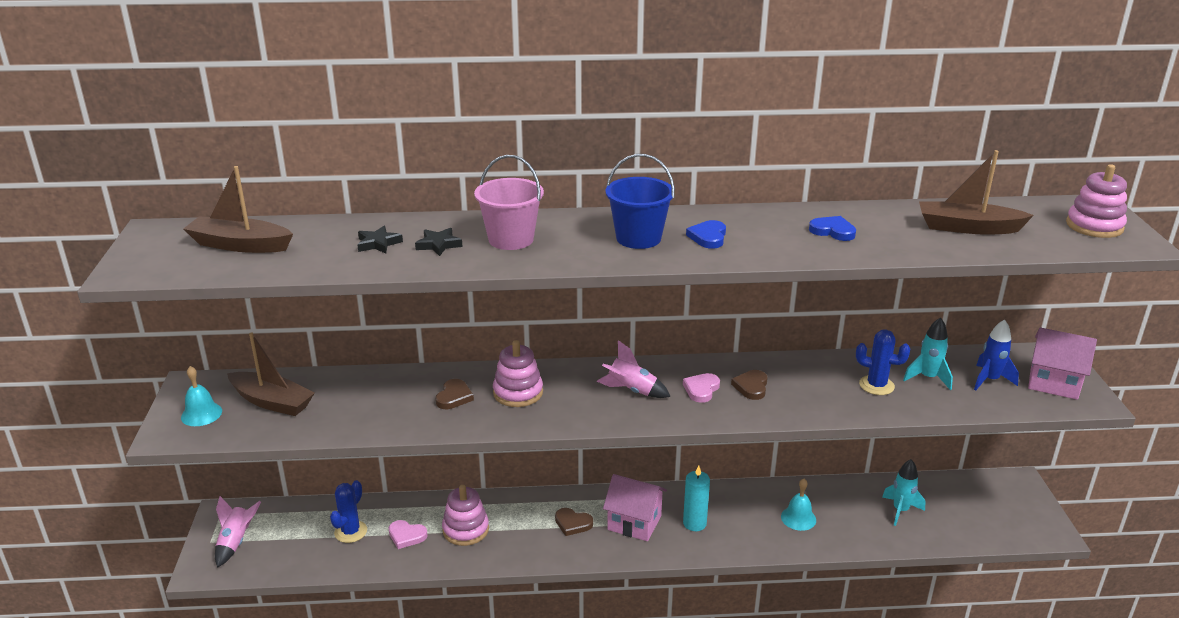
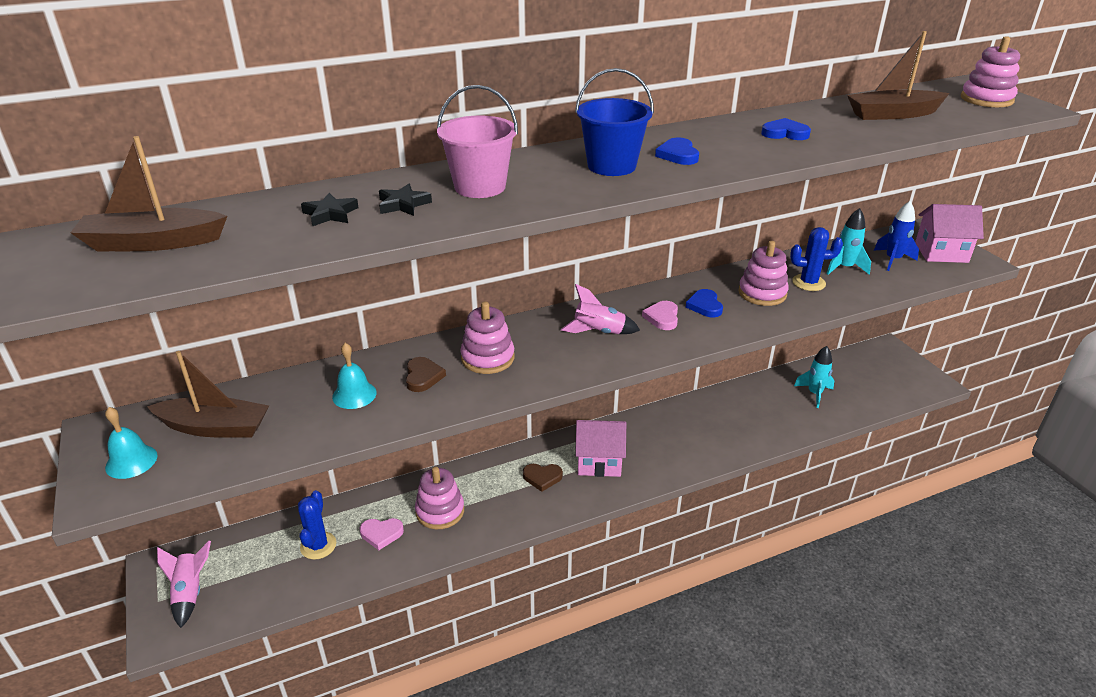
camera: 20 degrees left, 5 degrees up
(694, 523) = (653, 449): turquoise candle -> none
(751, 387) = (705, 306): brown heart -> blue heart
(798, 518) = (738, 421): turquoise bell -> turquoise bell (354, 395)
(819, 386) = (762, 293): none -> pink stacking toy

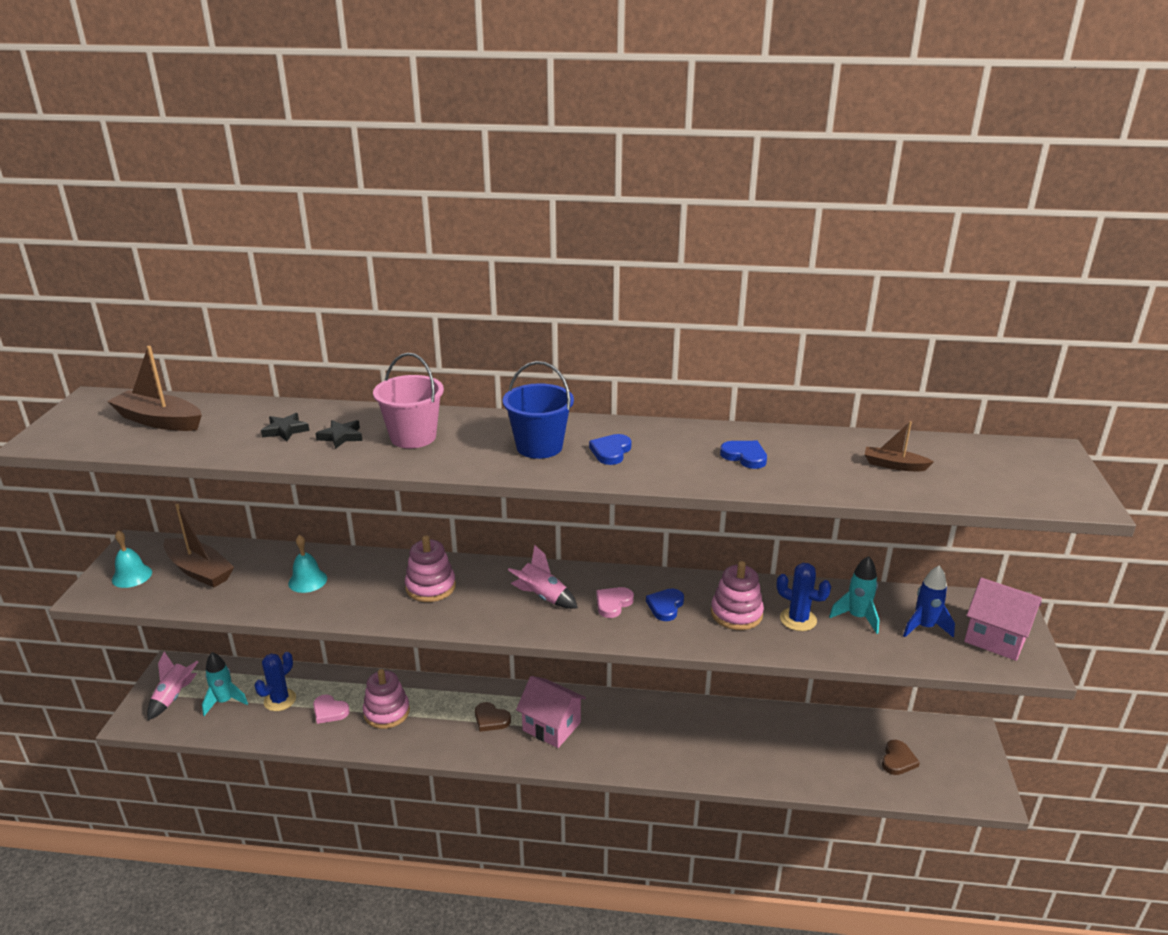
camera: 30 degrees right, 5 degrees down
(423, 377) = (368, 584): brown heart -> brown heart (898, 760)
(814, 394) = (830, 749): turquoise rocket -> turquoise rocket (225, 701)
(892, 114) = (894, 465): brown boat -> brown boat, size x0.56
(986, 99) = (1040, 476): pink stacking toy -> none

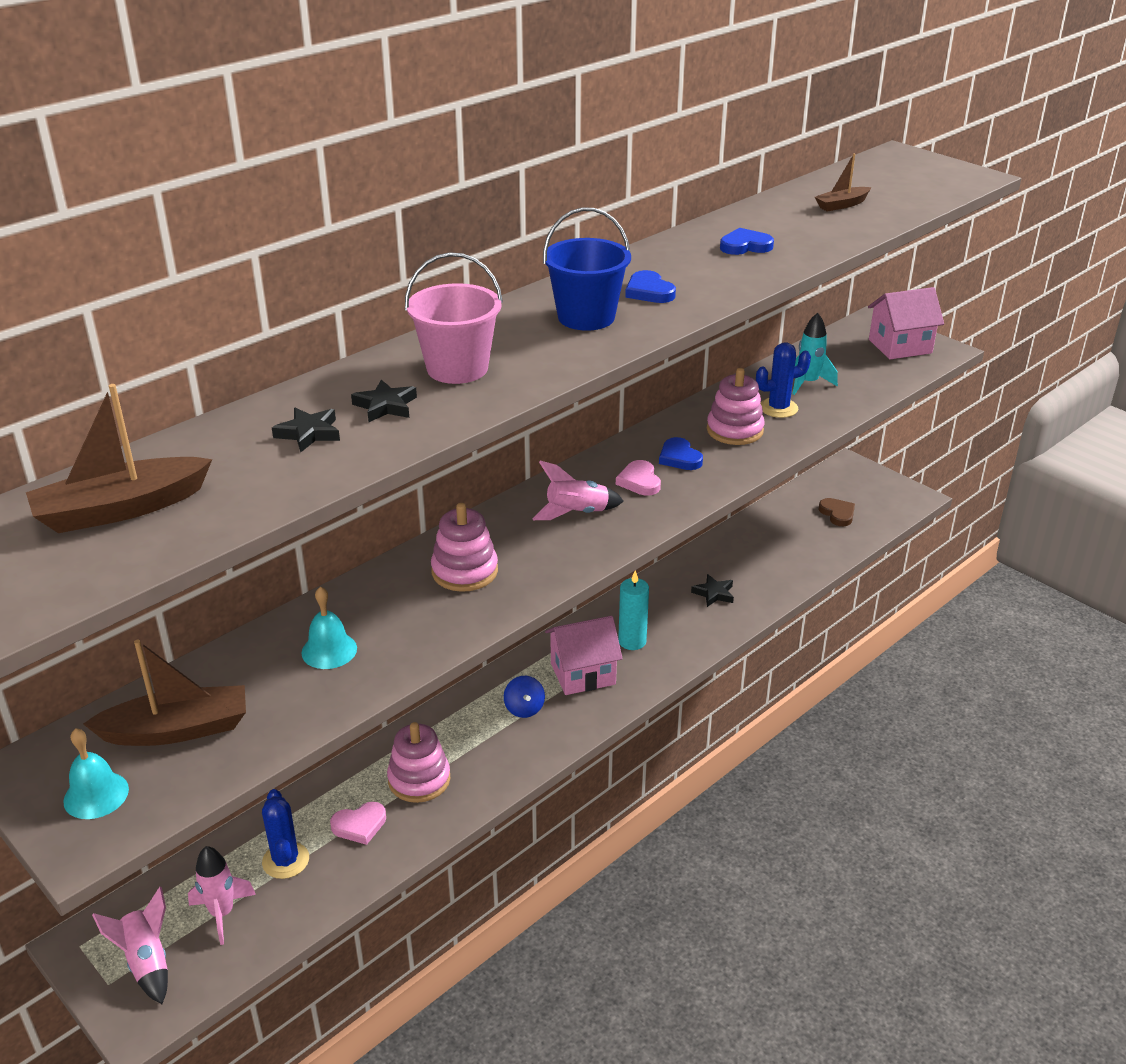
camera: 50 degrees left, 5 degrees up
(225, 701) = (222, 913): turquoise rocket -> pink rocket
(491, 719) = (524, 708): brown heart -> blue spinning top
(610, 731) = (632, 641): none -> turquoise candle
(710, 743) = (714, 593): none -> black star
(924, 627) = (854, 364): blue rocket -> none

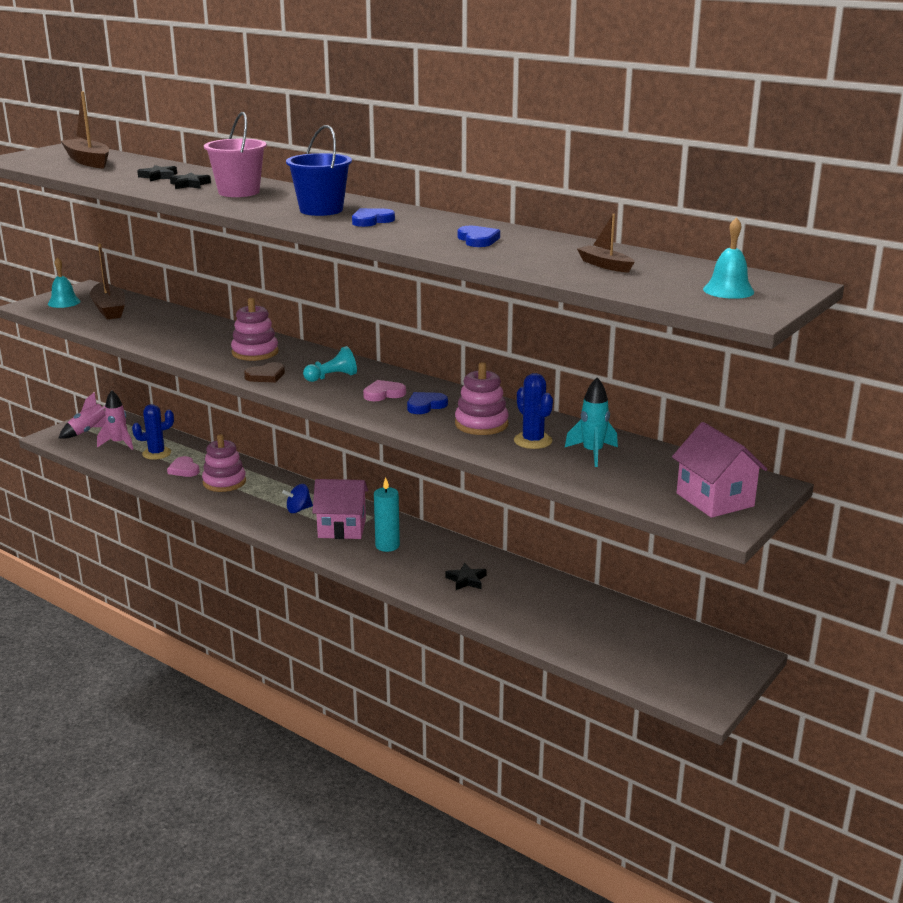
camera: 80 degrees right, 10 degrees down
(329, 650) = (173, 330): turquoise bell -> turquoise bell (728, 290)
(577, 513) = (332, 377): pink rocket -> turquoise pawn
(583, 674) = (342, 528): pink house -> pink house turned 60 degrees counterclockwise
(837, 514) = (637, 648): brown heart -> brown heart (266, 376)

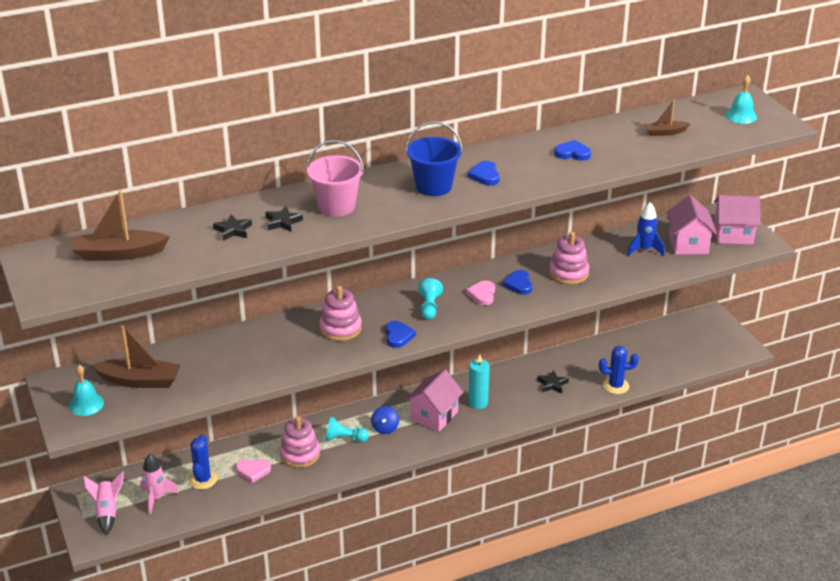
camera: 60 degrees left, 10 degrees up
(265, 495) = (345, 439): none -> turquoise pawn
(266, 376) = (398, 336): brown heart -> blue heart
(533, 441) = (610, 263): blue cactus -> blue cactus (615, 386)
(592, 453) = (644, 249): turquoise rocket -> blue rocket
(645, 476) = (688, 244): none -> pink house

